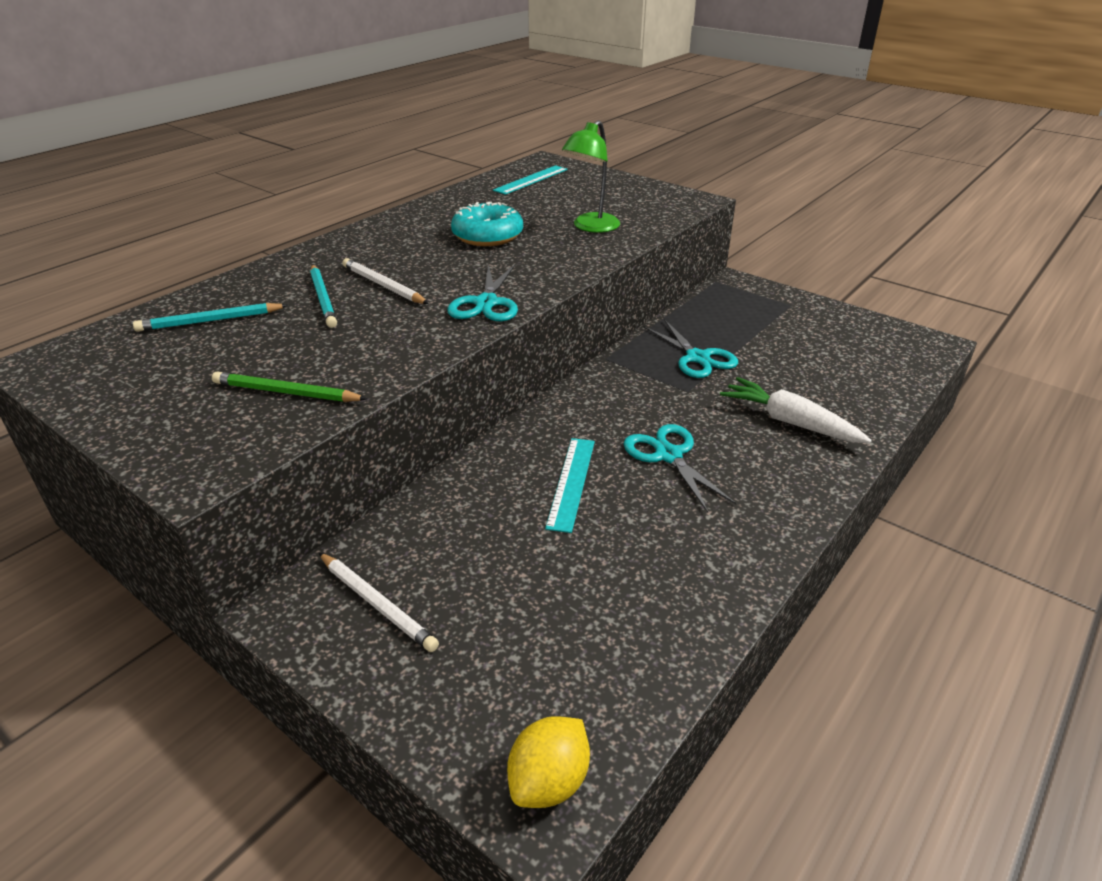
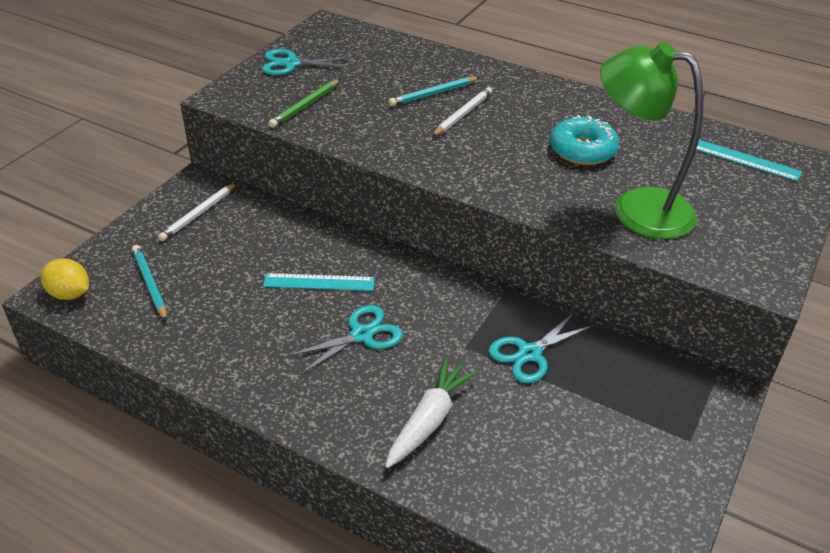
camera: 80 degrees right, 5 degrees up
(210, 321) = (388, 60): turquoise pencil -> turquoise pencil (150, 284)
(286, 392) = (305, 106): green pencil -> green pencil turned 150 degrees counterclockwise
(486, 303) = (448, 165): turquoise scissors -> turquoise scissors (291, 64)
(591, 227) = (636, 208): green lamp -> green lamp, size x1.63

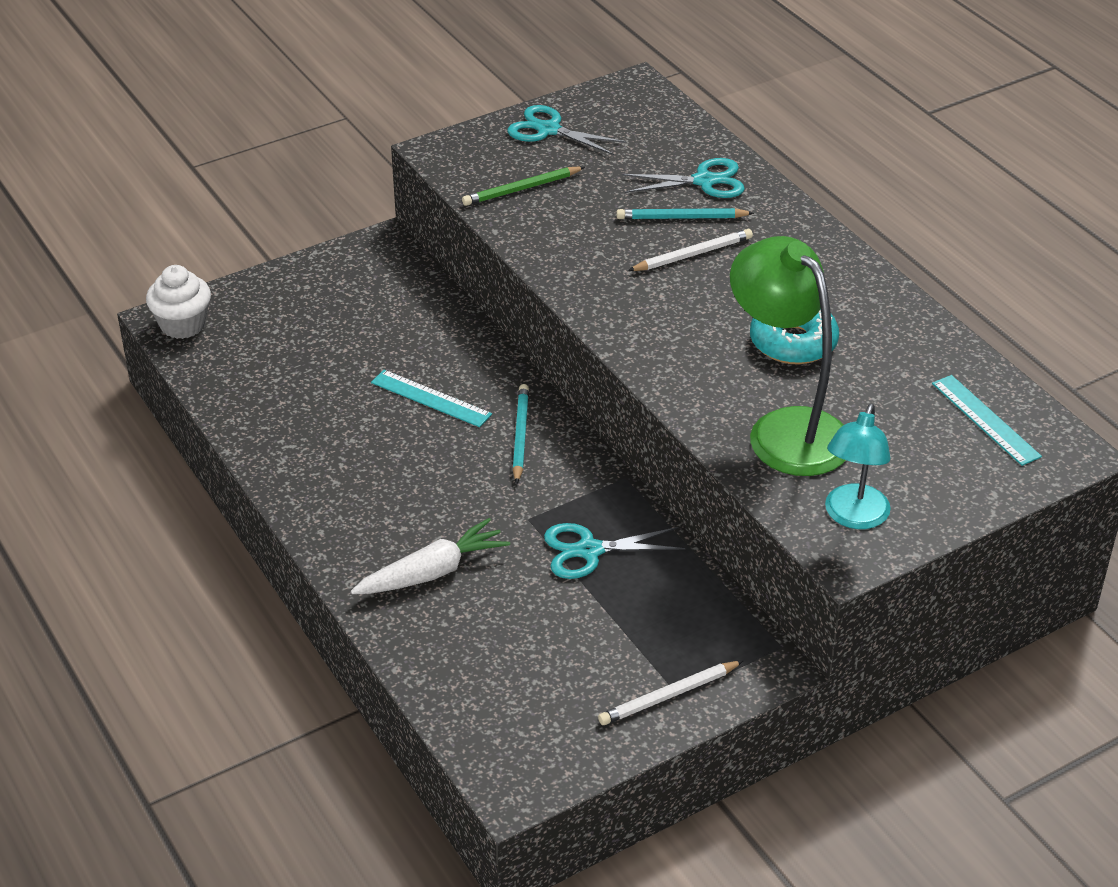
camera: 30 degrees right, 0 degrees up
(70, 294) = (183, 325): yellow lemon -> white cupcake
(150, 284) = (263, 341): turquoise pencil -> turquoise pencil (520, 435)
(198, 214) = (361, 281): white pencil -> white pencil (668, 696)
(362, 335) = (432, 468): turquoise scissors -> turquoise scissors (705, 181)
(740, 253) = (853, 517): none -> turquoise lamp

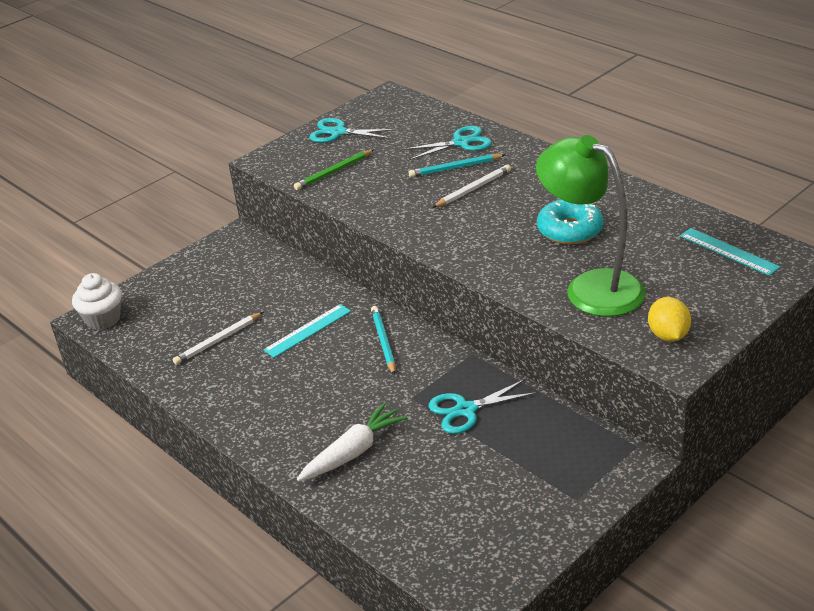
camera: 10 degrees left, 5 degrees down
(431, 398) = (307, 330): turquoise ruler -> turquoise ruler turned 60 degrees counterclockwise
(668, 696) = (568, 501): white pencil -> white pencil (218, 341)
(853, 517) = (668, 335): turquoise lamp -> yellow lemon

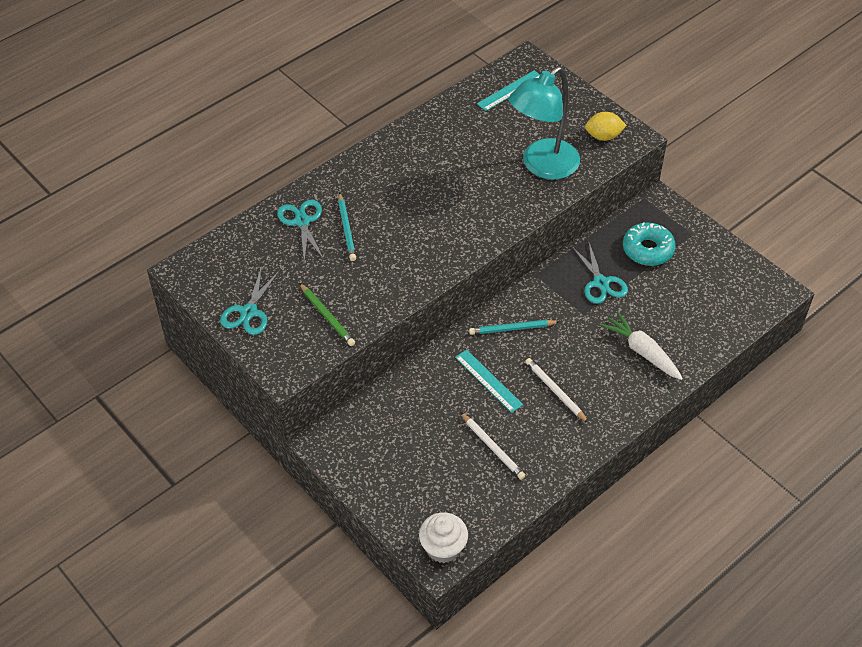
camera: 90 degrees left, 15 degrees up
(473, 189) = (386, 219): white pencil -> white pencil (555, 391)
(570, 230) = (464, 168): turquoise donut -> turquoise donut (648, 250)
(591, 287) = (542, 166): green lamp -> turquoise lamp

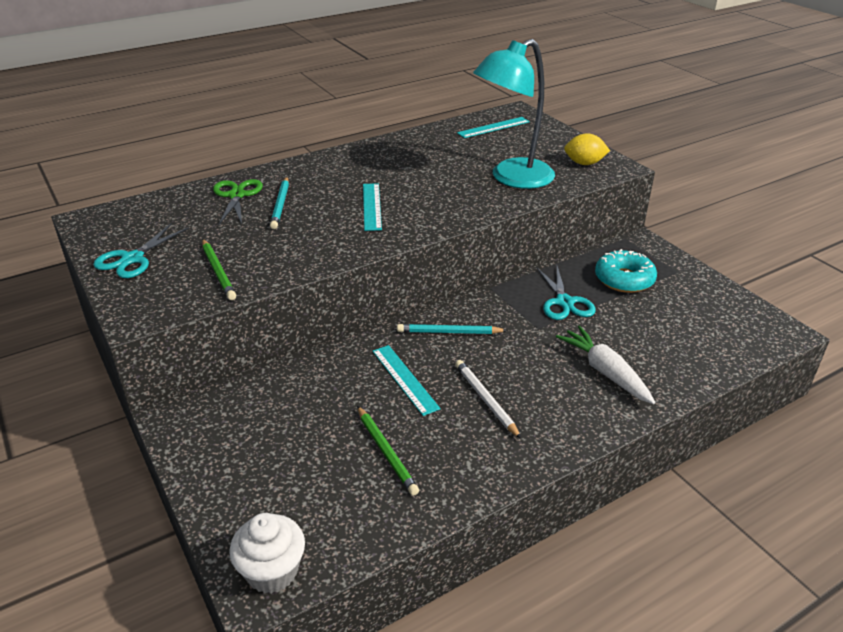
camera: 10 degrees right, 15 degrees down
(302, 221) = (237, 195): turquoise scissors -> green scissors
(427, 220) = (372, 206): none -> turquoise ruler
(492, 447) = (386, 452): white pencil -> green pencil

